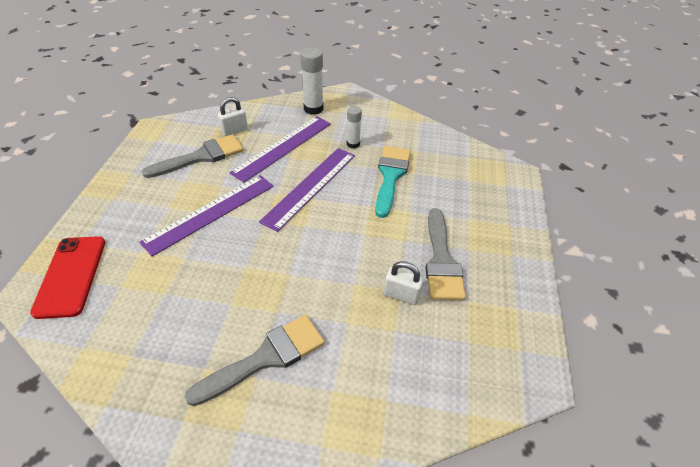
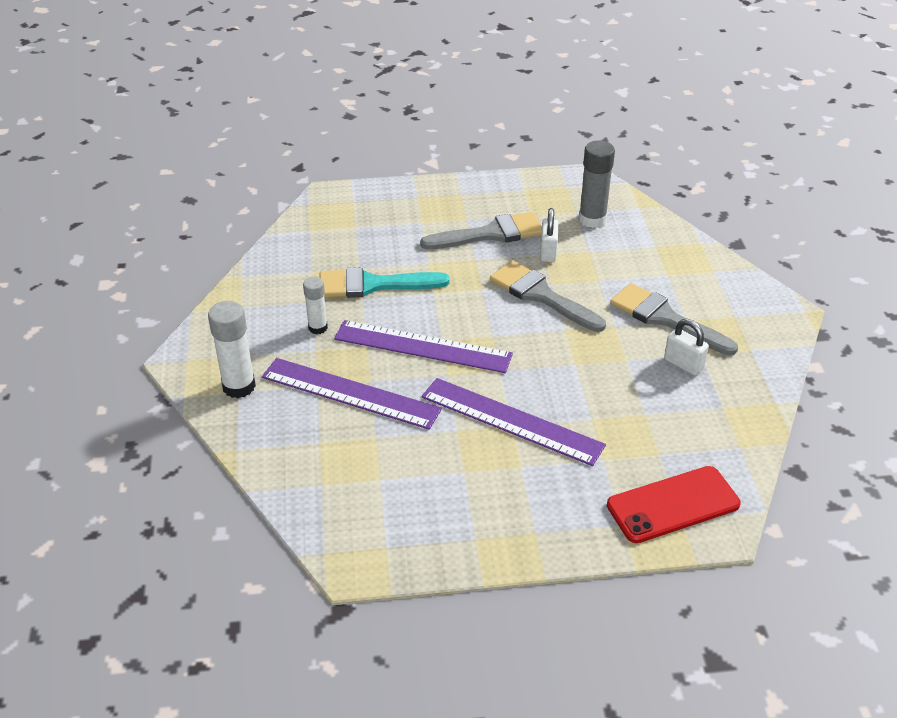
camera: 105 degrees left, 5 degrees down
(201, 157) = (406, 473): grey brush -> grey brush (541, 295)
(234, 130) = (327, 459): white padlock -> white padlock (683, 364)
(450, 353) = (592, 219): none -> grey glue stick

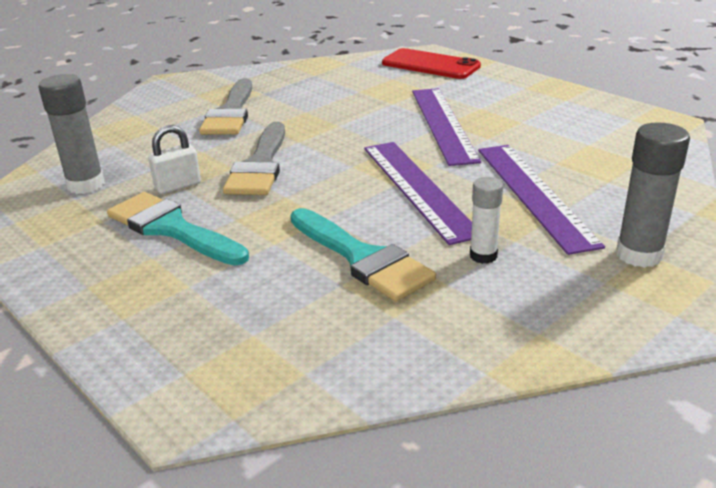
camera: 125 degrees left, 10 degrees down
(239, 386) = (639, 255): white glue stick -> grey glue stick
(490, 234) = (172, 228): grey brush -> turquoise brush
(683, 364) = (283, 94): white padlock -> none

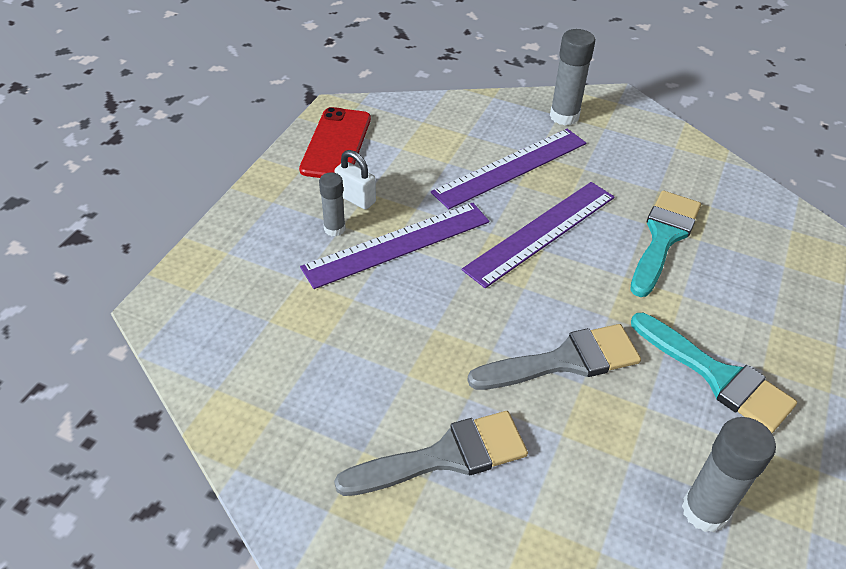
camera: 115 degrees left, 15 degrees up
(172, 228) = (717, 376): turquoise brush -> turquoise brush turned 60 degrees counterclockwise
(178, 186) = (648, 414): white padlock -> white padlock (356, 198)
(430, 65) = (210, 294): red phone -> red phone (336, 144)
(477, 104) = (334, 229): none -> grey glue stick
(483, 256) = (614, 179): white glue stick -> none

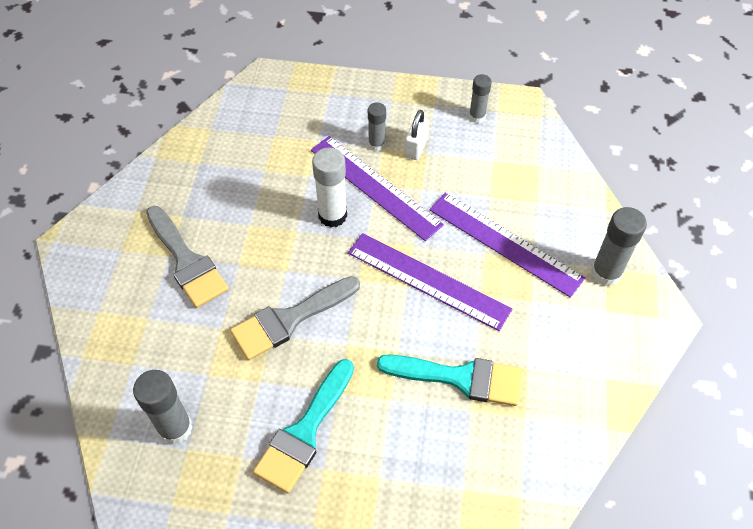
camera: 75 degrees right, 10 degrees up
(336, 144) = (477, 116): red phone -> grey glue stick
(424, 290) = (332, 215): none -> white glue stick
(564, 361) = (289, 319): grey brush -> grey brush turned 90 degrees clockwise

